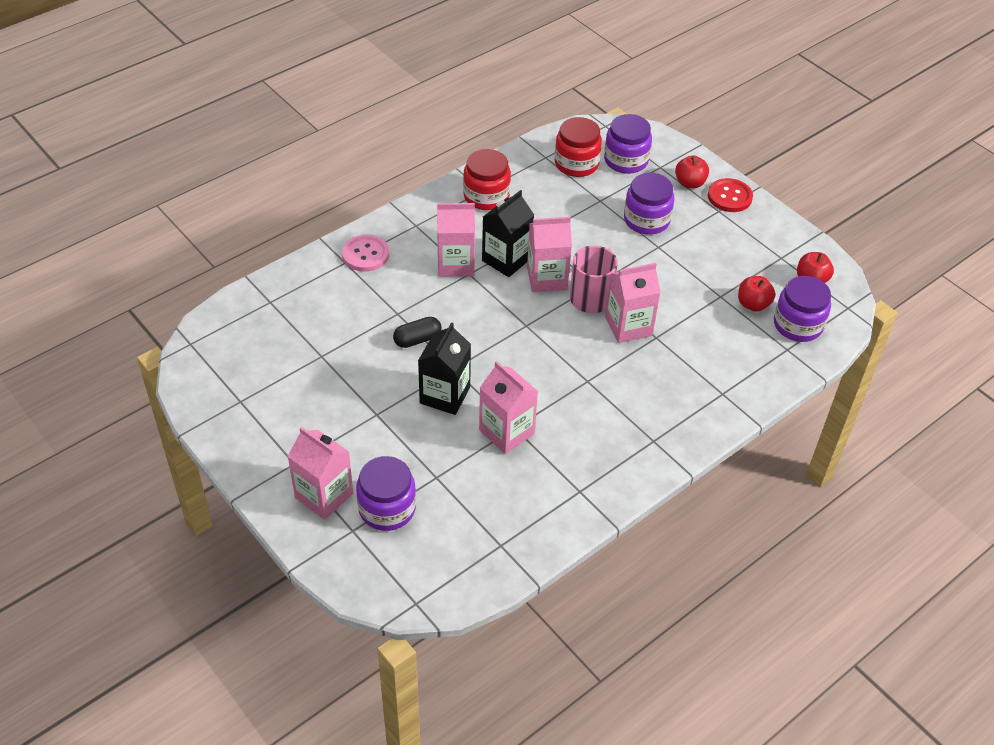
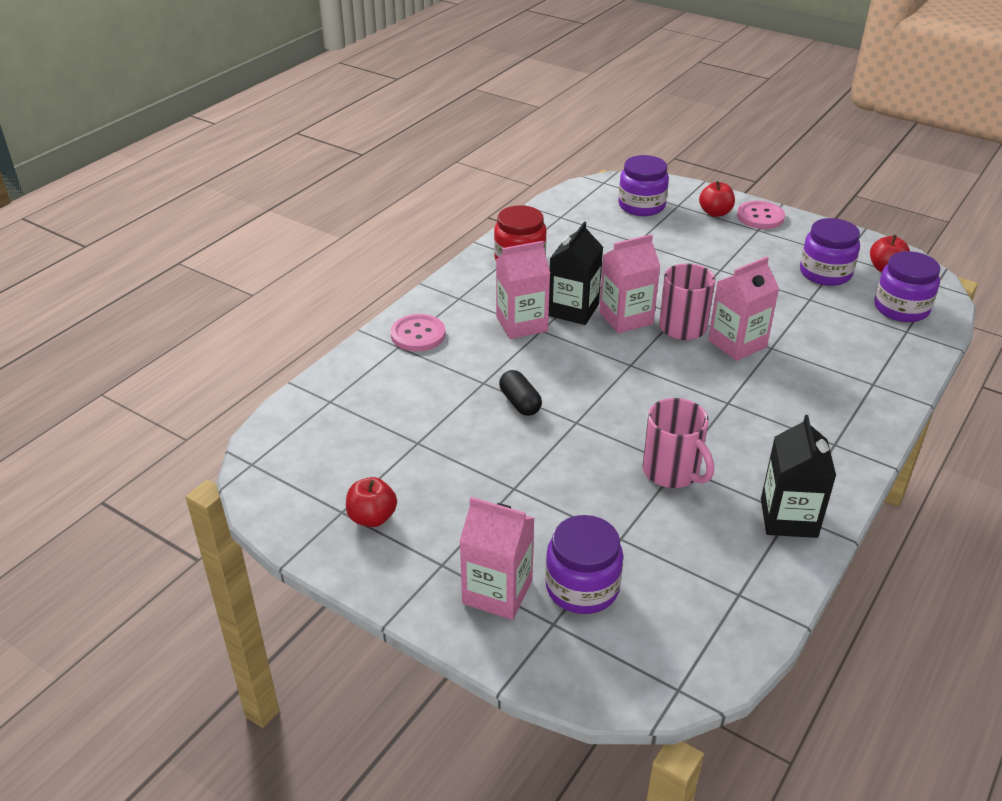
camera: 15 degrees left, 10 degrees down
(417, 339) = (520, 403): black capsule -> black capsule turned 75 degrees counterclockwise
(445, 395) = (582, 451): black carton -> black carton (788, 518)
(506, 432) = (672, 472): pink carton -> pink mug
(576, 164) = (595, 217): red jar -> none
(646, 220) = (694, 250): purple jar -> purple jar (825, 273)
(729, 197) = (760, 217): red button -> pink button
(753, 304) = (846, 300): red apple -> red apple (372, 518)

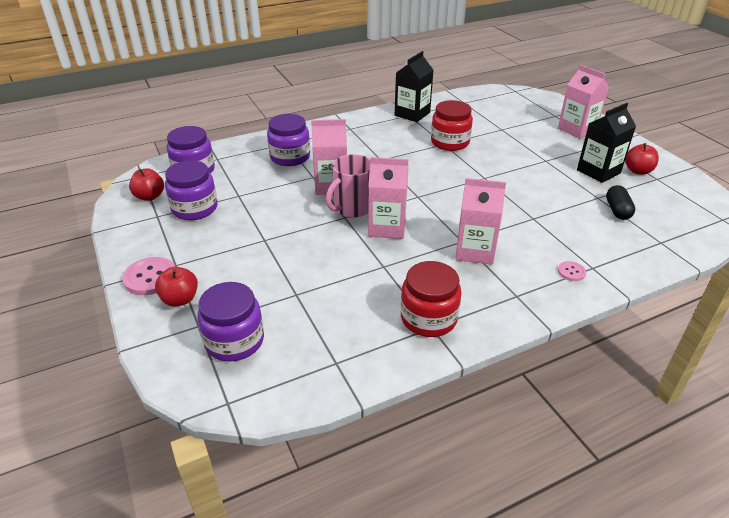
camera: 150 degrees left, 0 degrees up
(418, 335) = (571, 272): pink button -> pink button, size x0.53
(520, 403) = (514, 198): black capsule -> black capsule (617, 210)
(573, 310) = (422, 248): black carton -> black carton (598, 171)
(582, 587) = (534, 121): purple jar -> purple jar (290, 157)
(672, 472) = (450, 142): pink mug -> red jar

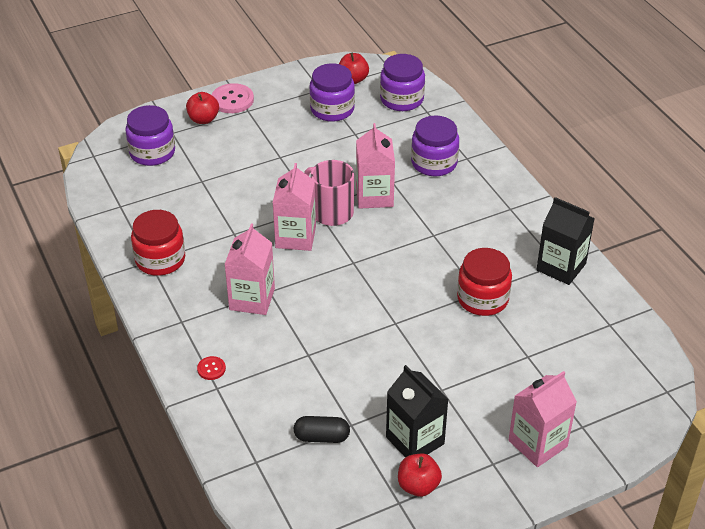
camera: 90 degrees right, 5 degrees up
(571, 272) = (211, 369): pink button -> red button

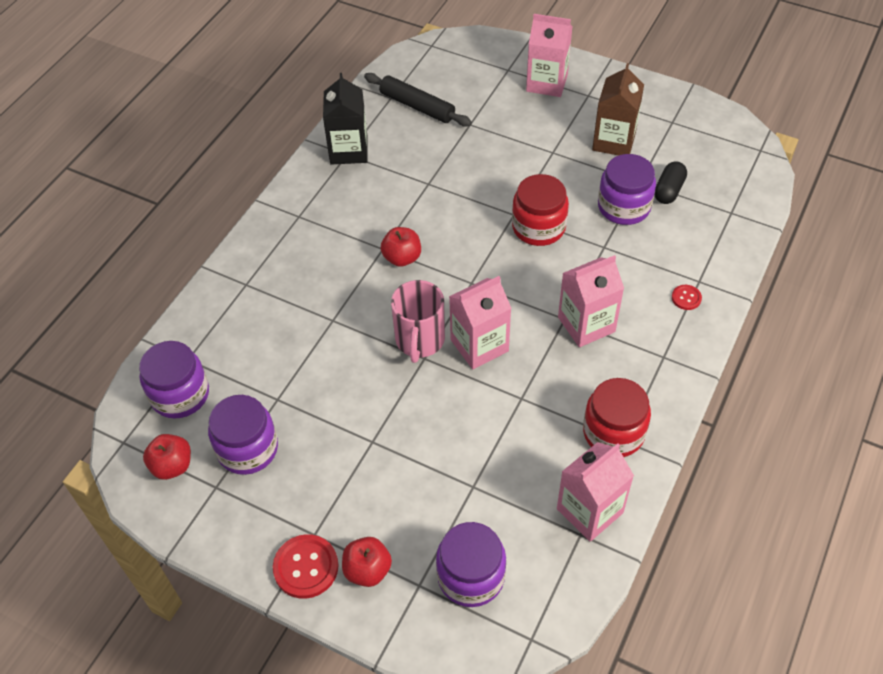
camera: 125 degrees left, 10 degrees up
(232, 100) = (306, 567): pink button -> red button
(321, 437) = (668, 190): black capsule -> black capsule turned 60 degrees clockwise
(374, 196) = (366, 321): pink carton -> pink carton (589, 511)
(415, 440) = (614, 141): black carton -> brown carton
(418, 486) = (648, 120): red apple -> red apple (402, 258)
(434, 163) = (274, 305): purple jar -> purple jar (624, 207)
(482, 299) = (433, 177): red jar -> red jar (538, 227)
(582, 335) = (417, 106): none -> black rolling pin

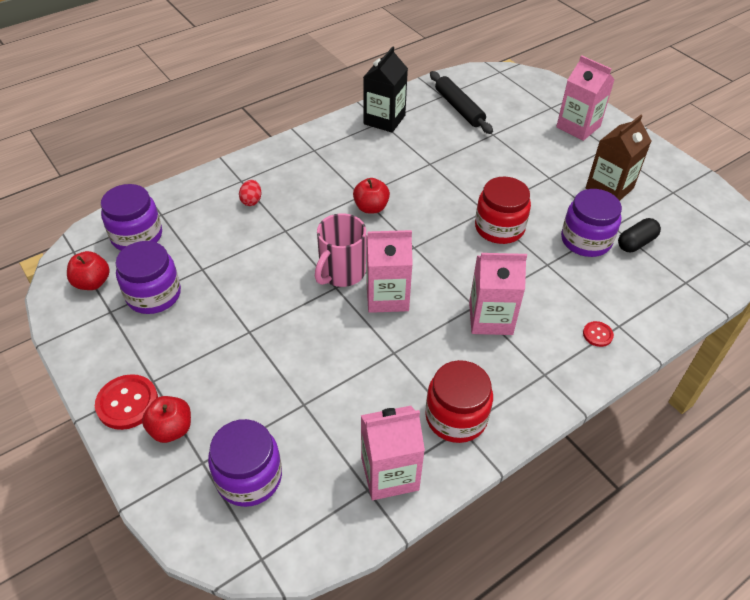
camera: 25 degrees right, 5 degrees down
(274, 302) = (251, 201): none -> red egg

